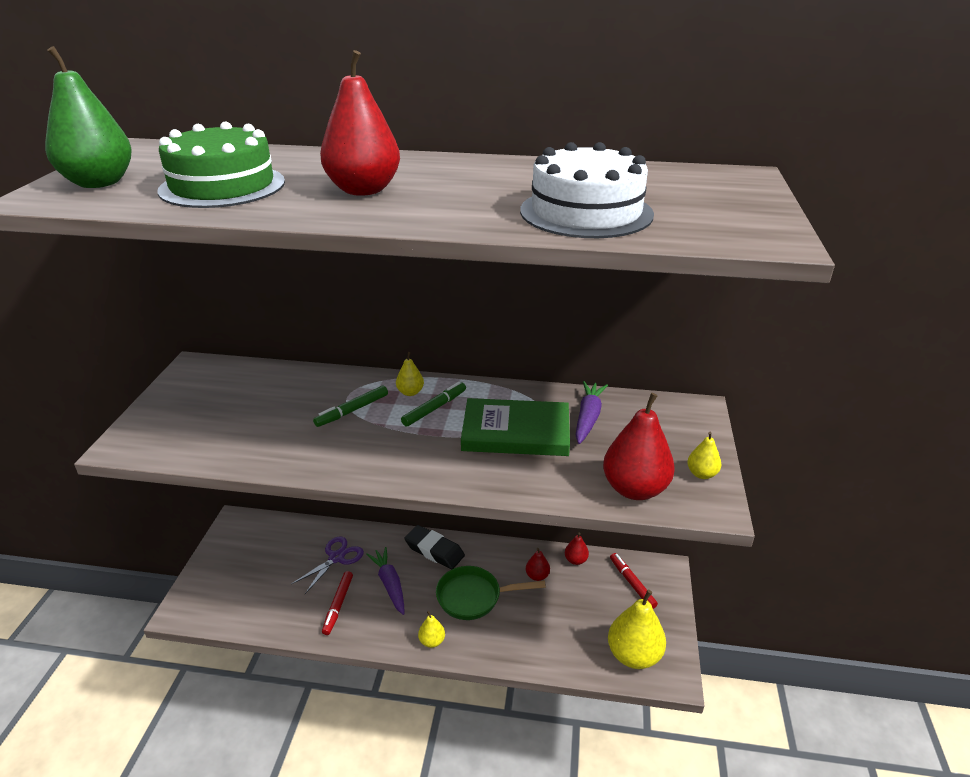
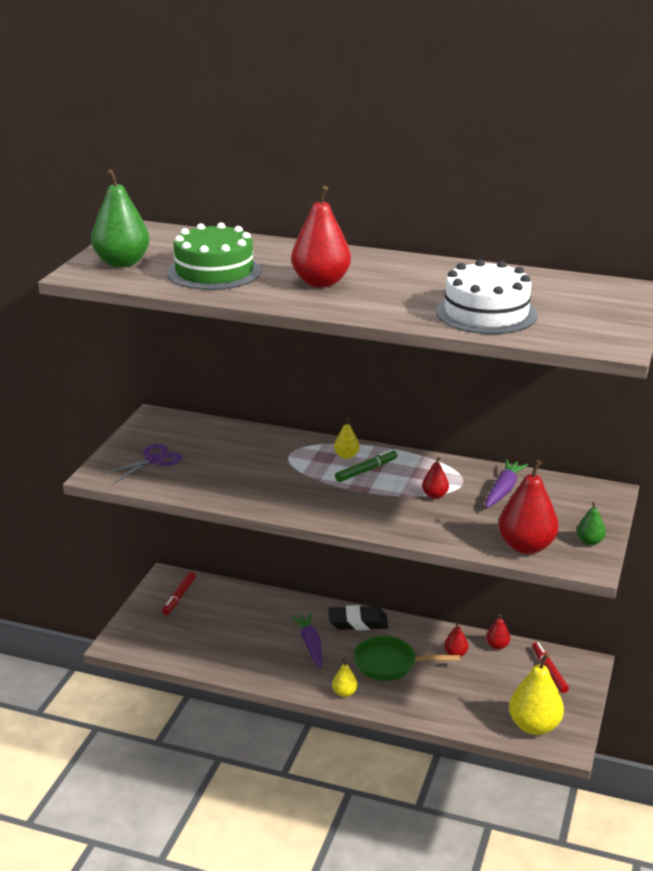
camera: 10 degrees right, 5 degrees down
(336, 558) = (262, 618): purple scissors -> purple scissors (153, 460)
(338, 605) = (260, 656): red marker -> red marker (179, 597)
(352, 411) = (293, 466): green marker -> none
(434, 550) = (358, 622): black eraser -> black eraser turned 45 degrees counterclockwise
(516, 432) = (435, 495): green book -> red pear
(701, 474) = (589, 541): yellow pear -> green pear

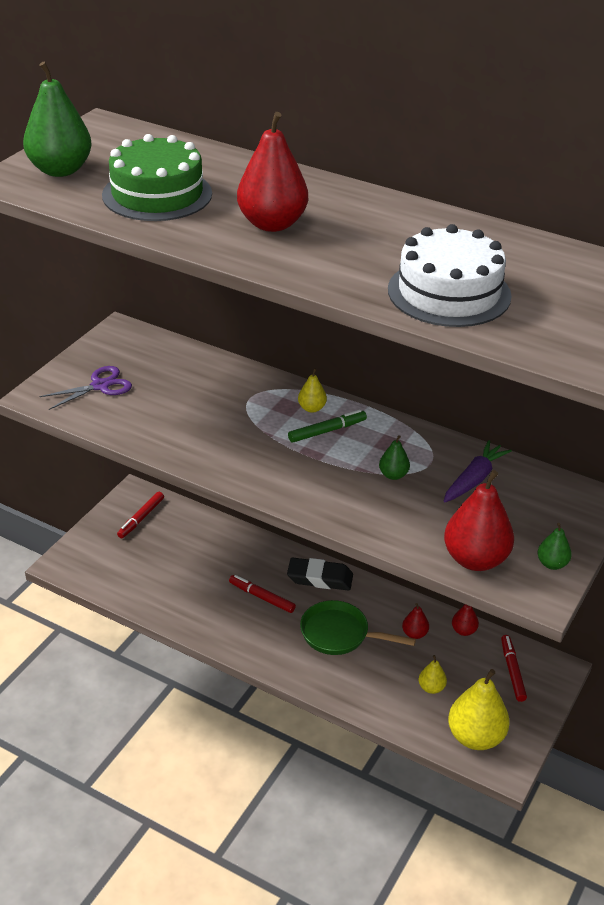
camera: 10 degrees right, 10 degrees up
(310, 644) = (261, 597): purple carrot -> red marker
(344, 693) = (281, 662): yellow pear -> yellow pear (431, 688)
(435, 495) = (393, 475): red pear -> green pear

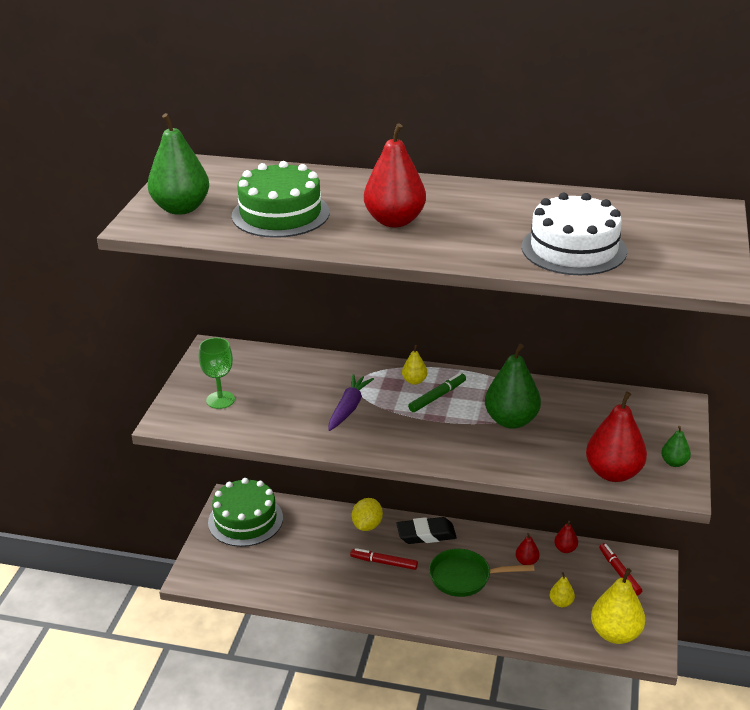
camera: 15 degrees left, 5 degrees down
(100, 386) = (220, 400): purple scissors -> green goblet
(141, 518) = (245, 520): red marker -> green cake
(262, 554) = (367, 525): none -> yellow lemon
(393, 475) = (511, 421): green pear -> green pear, size x2.06
(474, 479) = (577, 410): purple carrot -> purple carrot (349, 408)

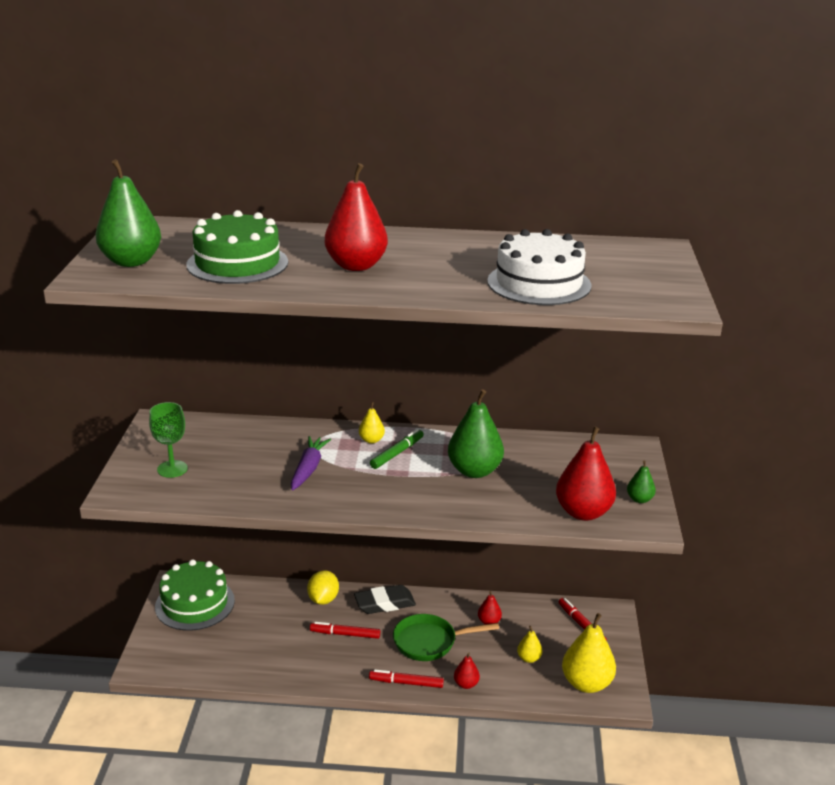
camera: 10 degrees left, 5 degrees down
(436, 617) = (406, 683): none -> red marker
(565, 549) = (525, 607): red pear -> red pear (466, 684)

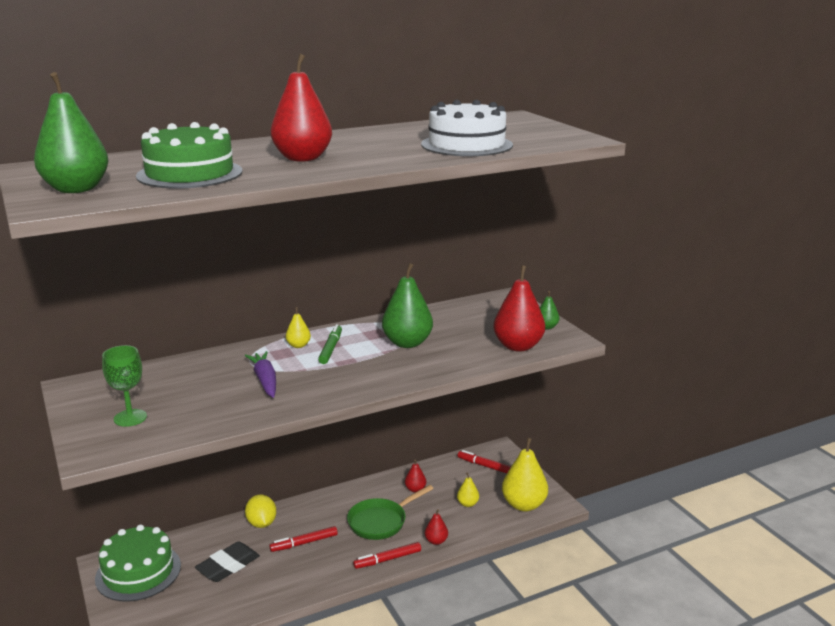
camera: 30 degrees left, 5 degrees down
(384, 603) = (319, 507): black eraser -> black eraser (228, 566)

